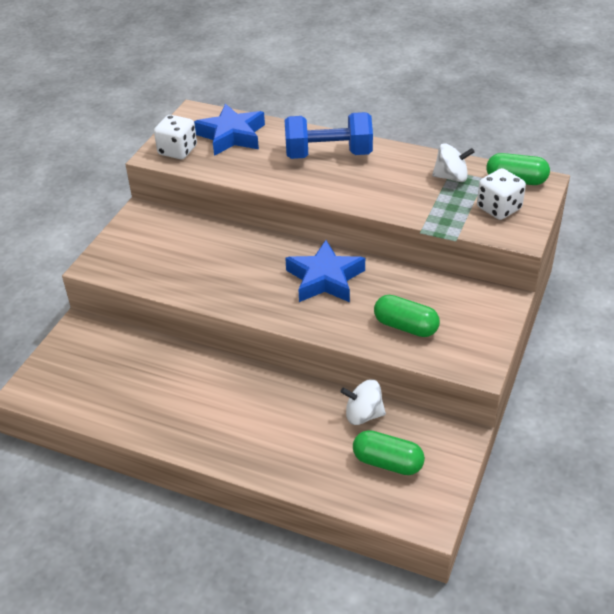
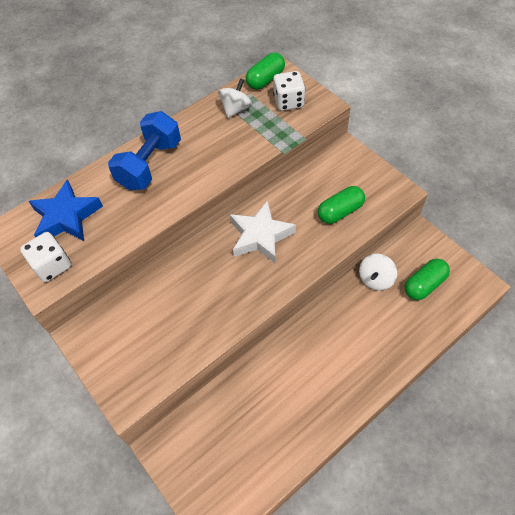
camera: 60 degrees left, 15 degrees up
(325, 279) = (260, 236): blue star -> white star

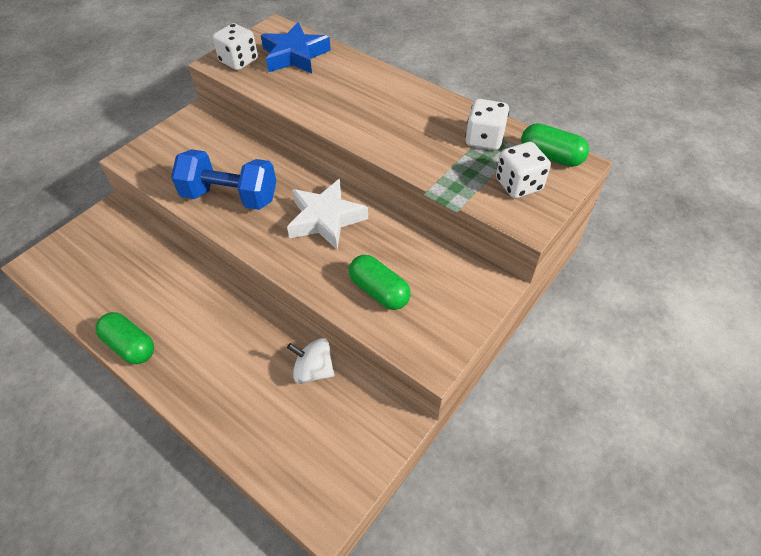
camera: 75 degrees right, 5 degrees down
(150, 165) = (374, 91): blue dumbbell -> blue dumbbell (230, 197)
(236, 109) = (484, 139): white spinning top -> white dice
(424, 285) = (312, 432): green capsule -> green capsule (130, 345)

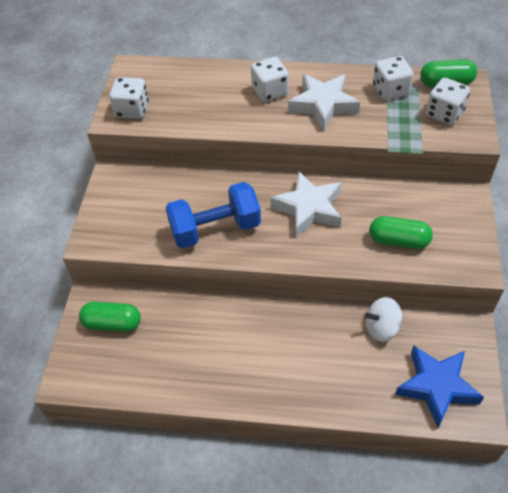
camera: 30 degrees left, 0 degrees up
(130, 345) = (224, 393): green capsule -> green capsule (112, 323)
(295, 55) = (176, 85): blue star -> blue star (436, 387)
(368, 93) = (270, 91): none -> white dice
(404, 125) = (323, 105): none -> white star

